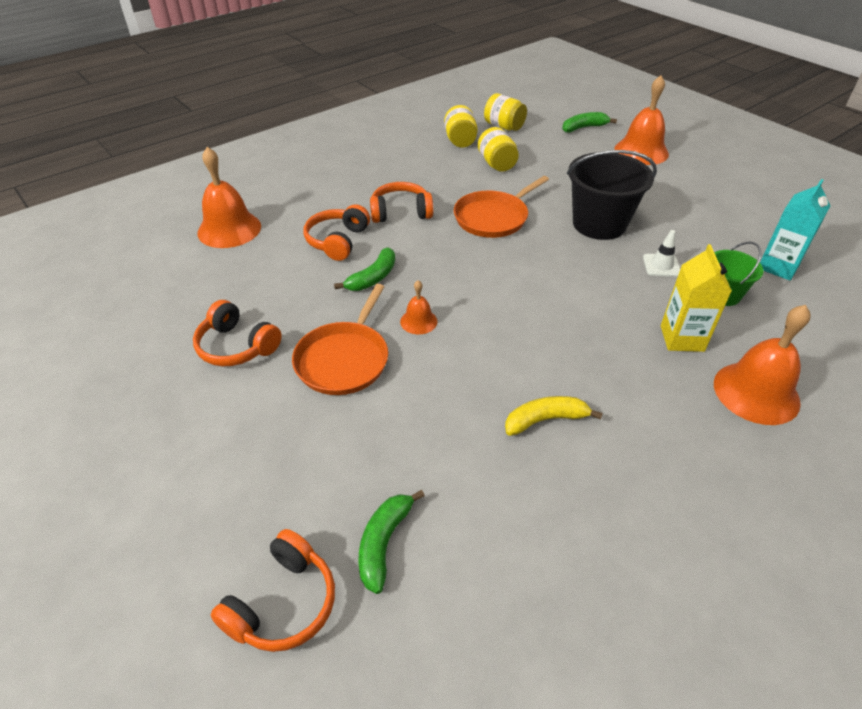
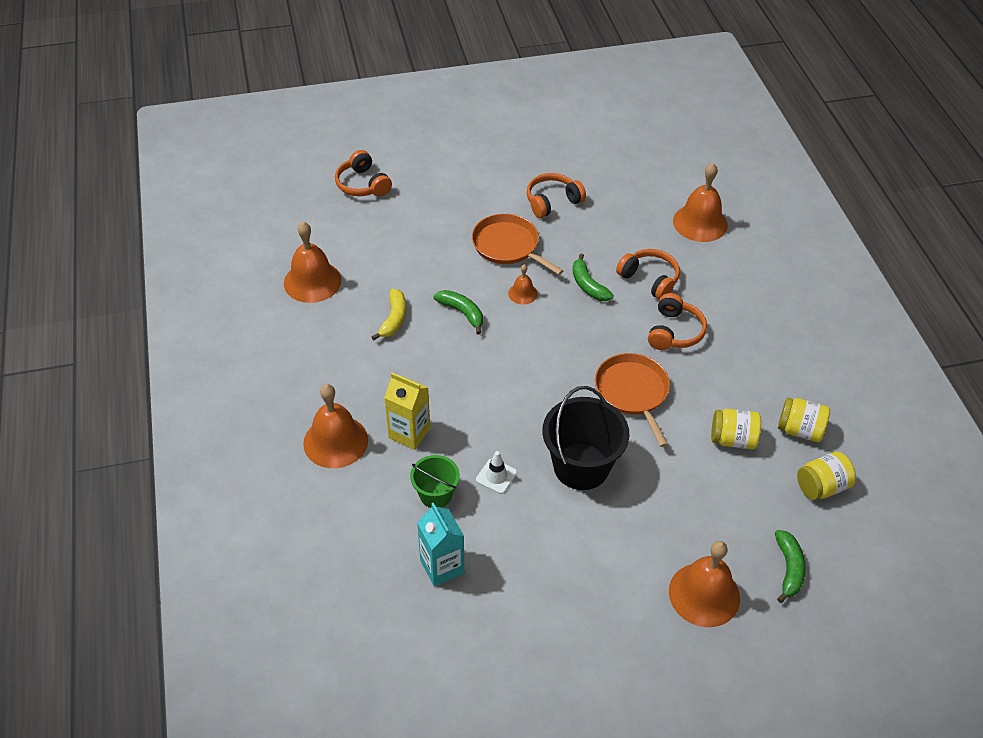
camera: 115 degrees right, 5 degrees up
(384, 543) = (366, 224): green banana -> green banana (462, 313)
(552, 555) = (312, 281): none -> orange bell

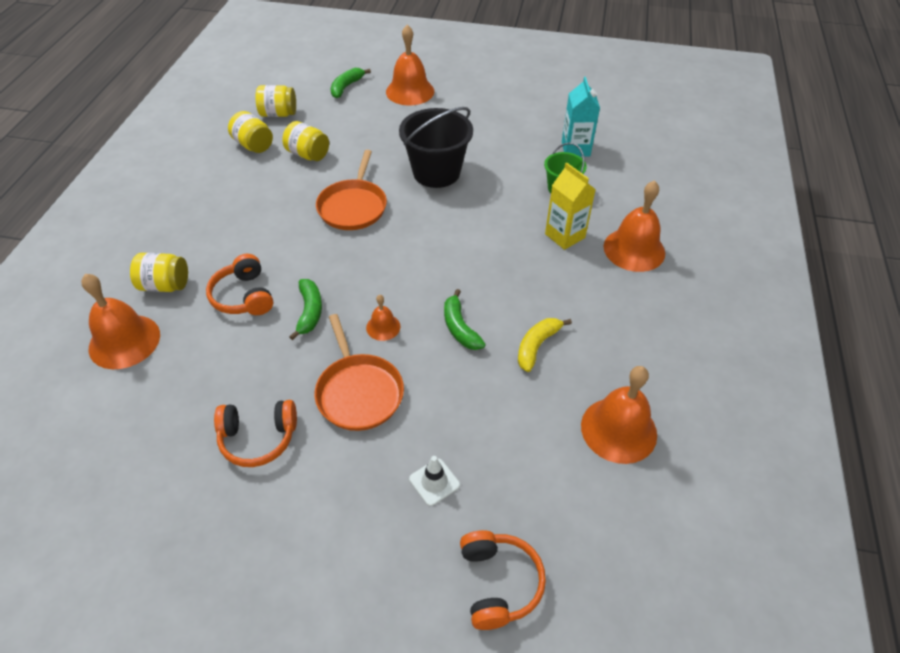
camera: 155 degrees left, 0 degrees up
(496, 476) = (506, 186): white traffic cone -> white traffic cone (434, 482)
(674, 332) = (271, 240): orange headphones -> none
(718, 267) = (165, 285): none -> yellow jar

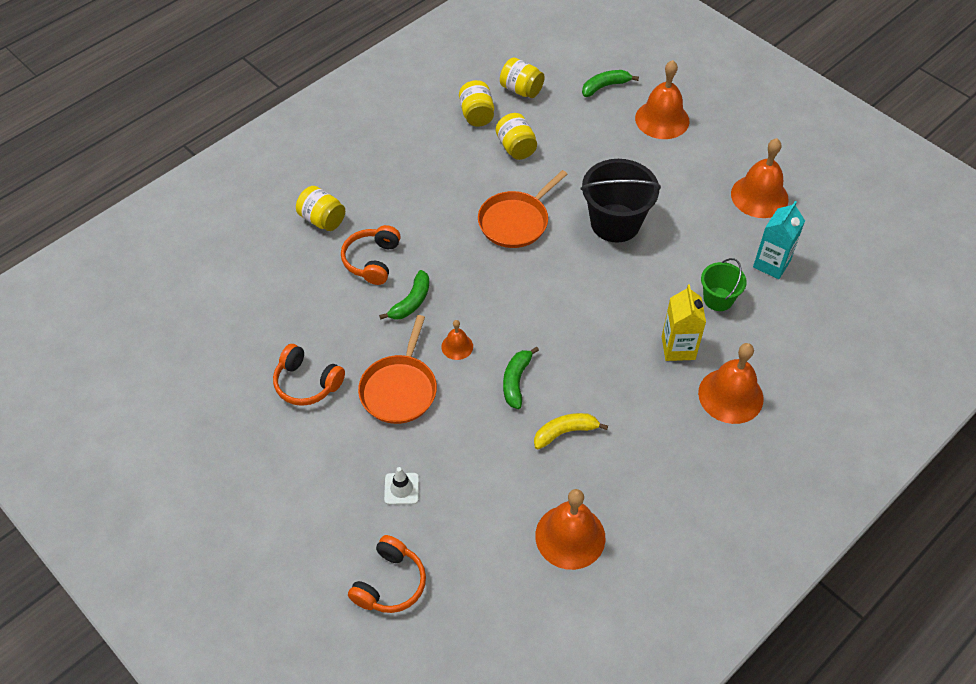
camera: 35 degrees right, 5 degrees up
(124, 341) = (266, 253): orange bell -> orange bell (759, 196)

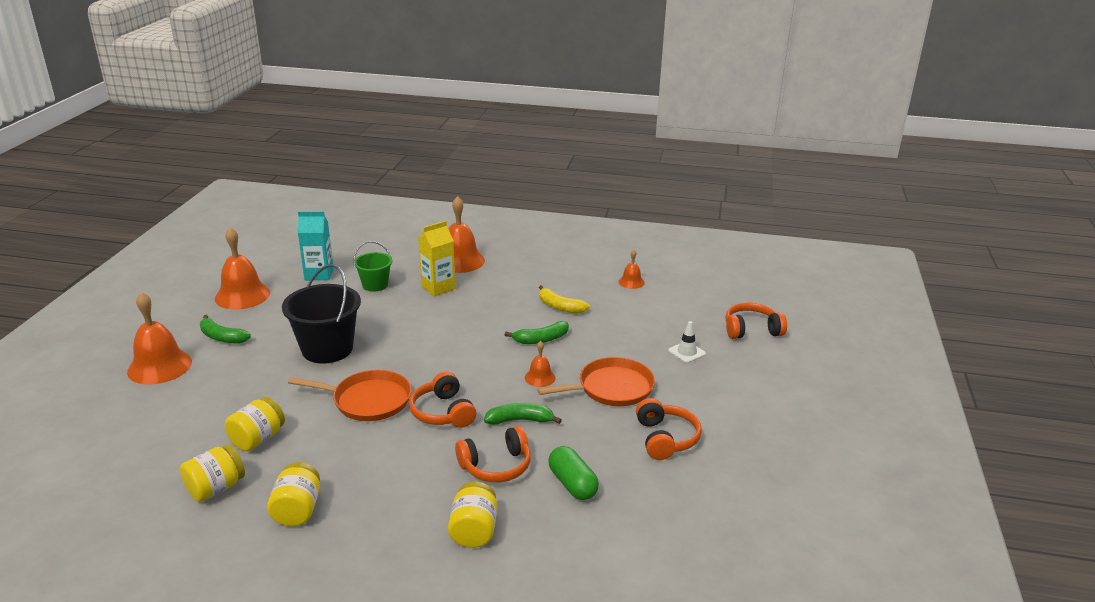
camera: 125 degrees left, 25 degrees down
(314, 293) = (572, 484): none -> green capsule
(462, 259) = (443, 412): none -> orange headphones
(521, 90) = (150, 472): yellow jar -> yellow jar (297, 510)
(570, 536) = (631, 282): orange bell -> orange bell, size x0.51
(605, 86) = (117, 416): green banana -> green banana (222, 337)

